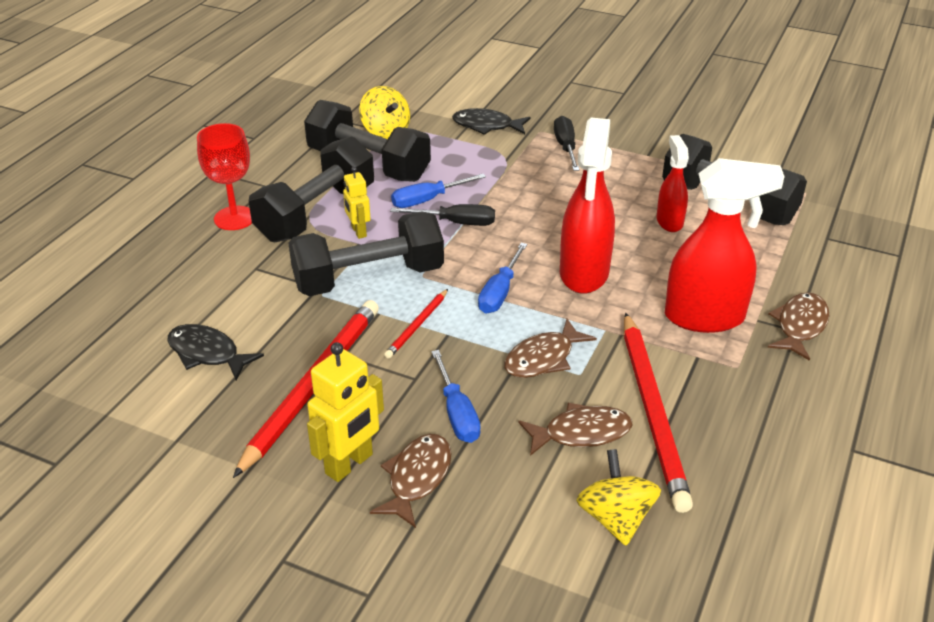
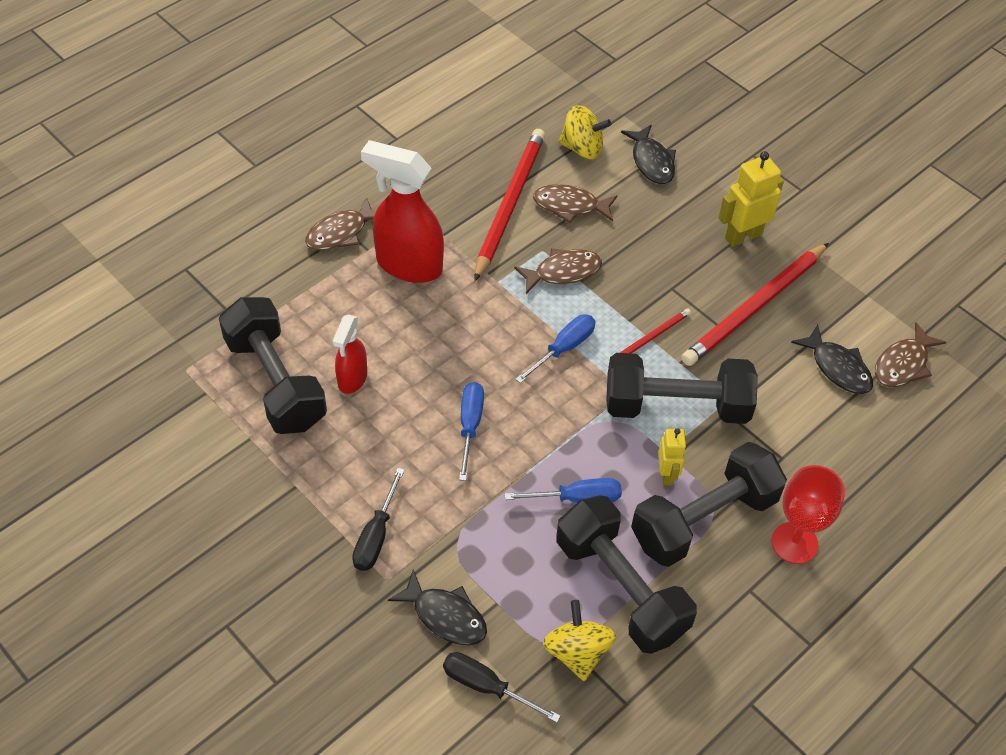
camera: 160 degrees left, 15 degrees up
(417, 478) = (699, 212): brown fish -> brown fish (903, 364)
(456, 223) = (562, 452): black screwdriver -> black screwdriver (486, 686)
(457, 413) = (651, 249): blue screwdriver -> blue screwdriver (470, 426)
(511, 530) = (651, 161): none -> black fish
(584, 274) = (477, 344): red spray bottle -> none
(615, 518) = (582, 148): yellow spinning top -> yellow spinning top turned 90 degrees counterclockwise

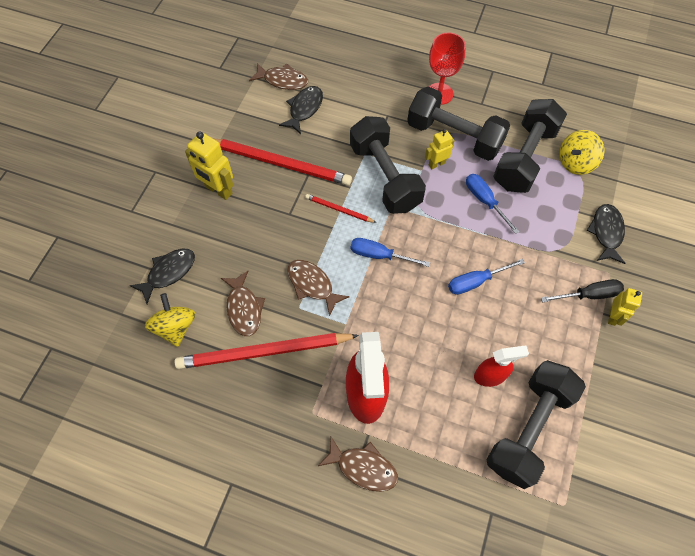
camera: 115 degrees left, 10 degrees up
(332, 544) = (613, 316): none -> yellow robot
(486, 686) = (627, 194): black screwdriver -> none

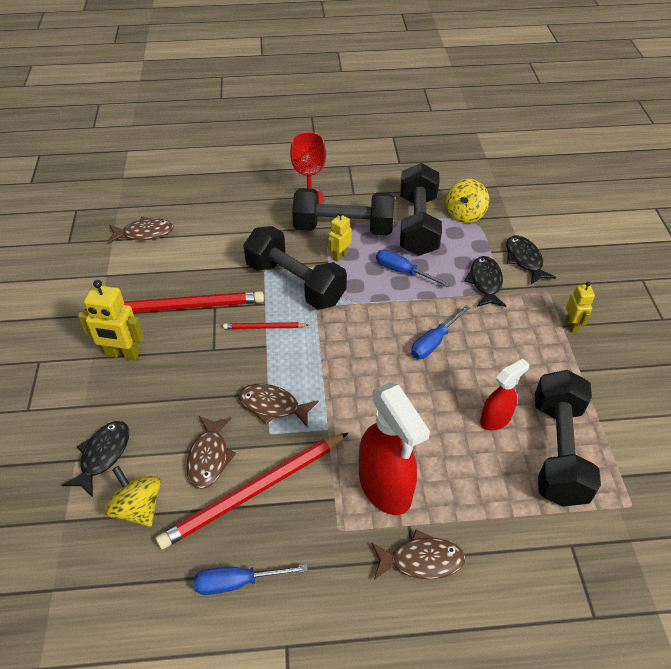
camera: 25 degrees left, 15 degrees down
(244, 308) = (209, 457): brown fish -> brown fish turned 45 degrees clockwise
(304, 109) = (180, 251): black fish -> black fish (485, 282)
(379, 255) = (328, 353): blue screwdriver -> blue screwdriver (237, 582)
(589, 295) = (541, 315): black screwdriver -> none

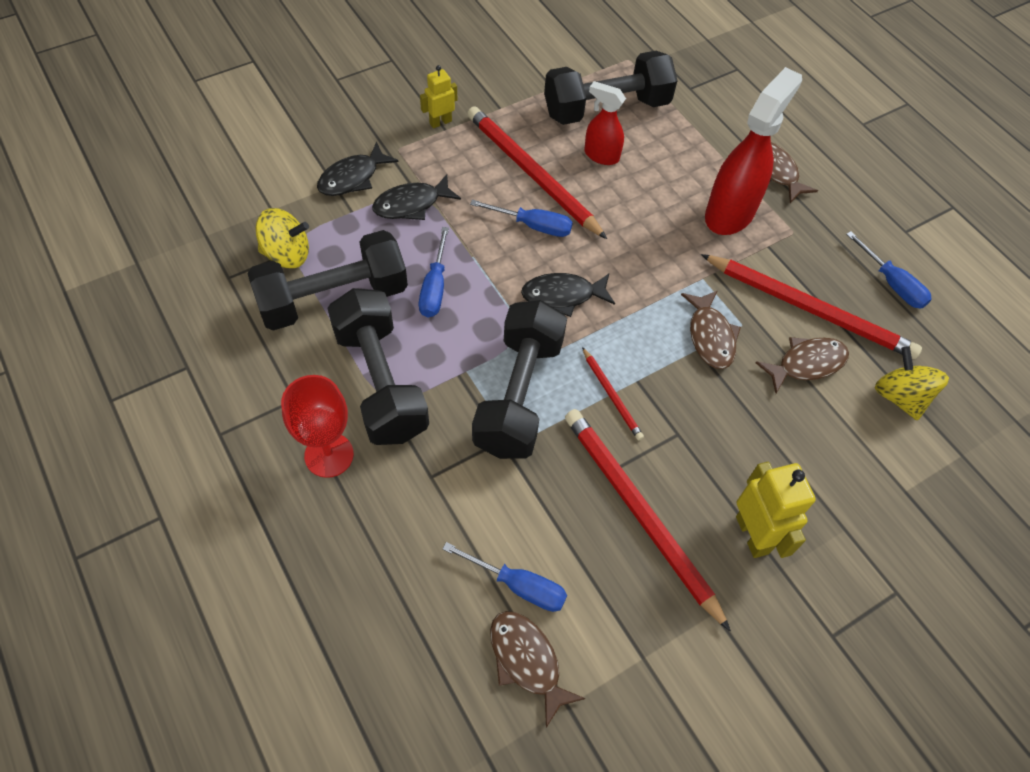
camera: 120 degrees left, 10 degrees up
(103, 455) = (880, 465): black fish -> black fish (563, 296)
(138, 508) = (899, 397): yellow spinning top -> yellow spinning top turned 135 degrees clockwise
(183, 243) = (518, 585): none -> blue screwdriver
(339, 255) = (440, 365): yellow robot -> none
(490, 362) = (532, 174): none -> red pencil

